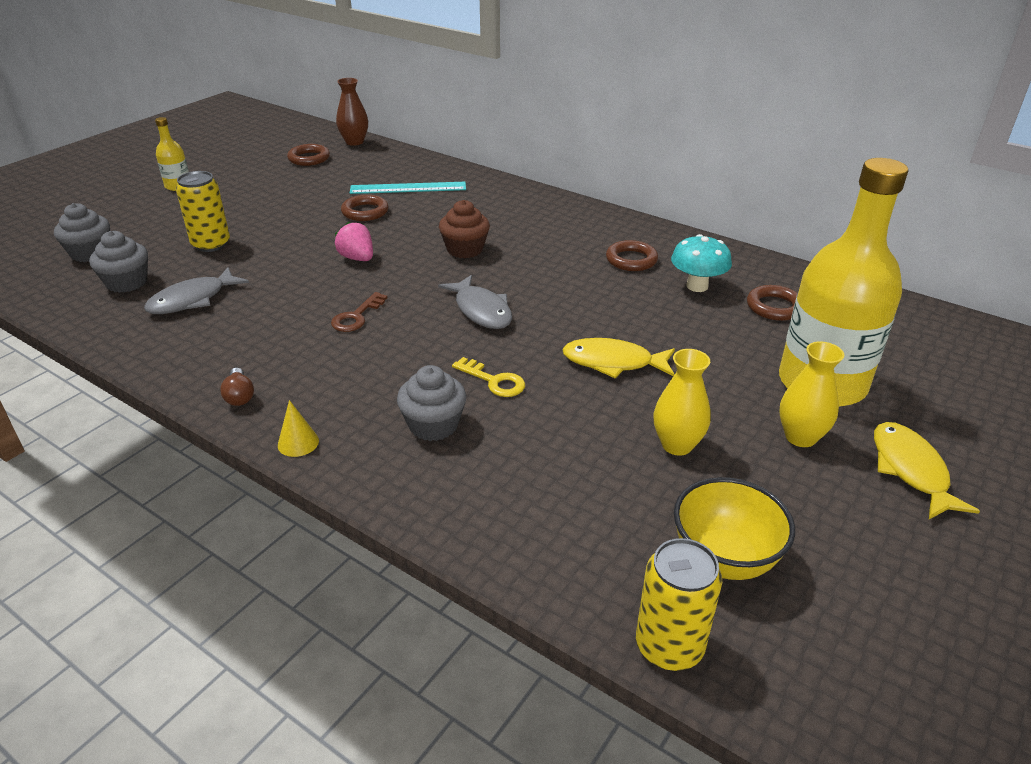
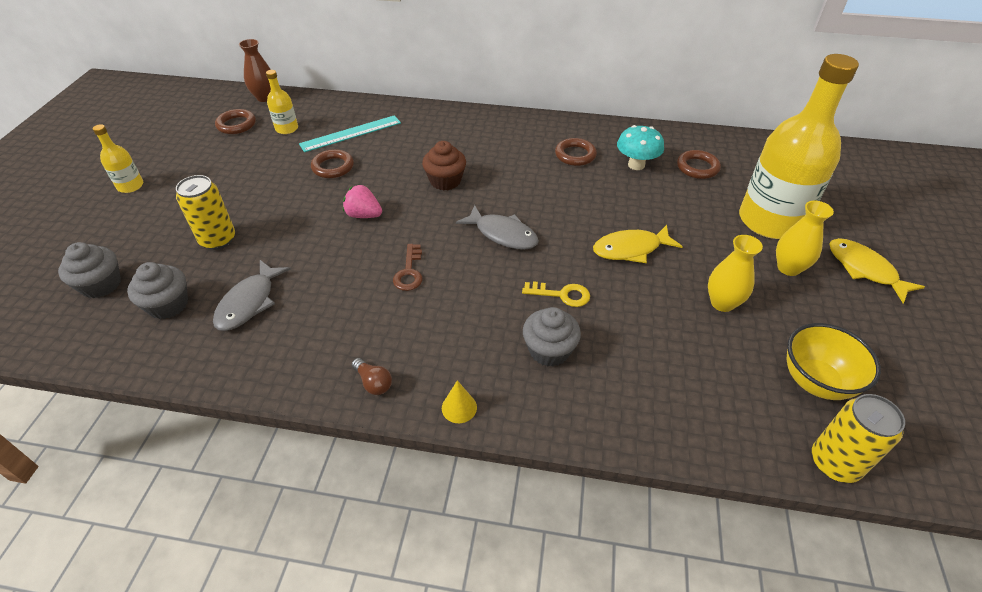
camera: 25 degrees left, 10 degrees up
(351, 171) = (287, 128): none -> yellow bottle

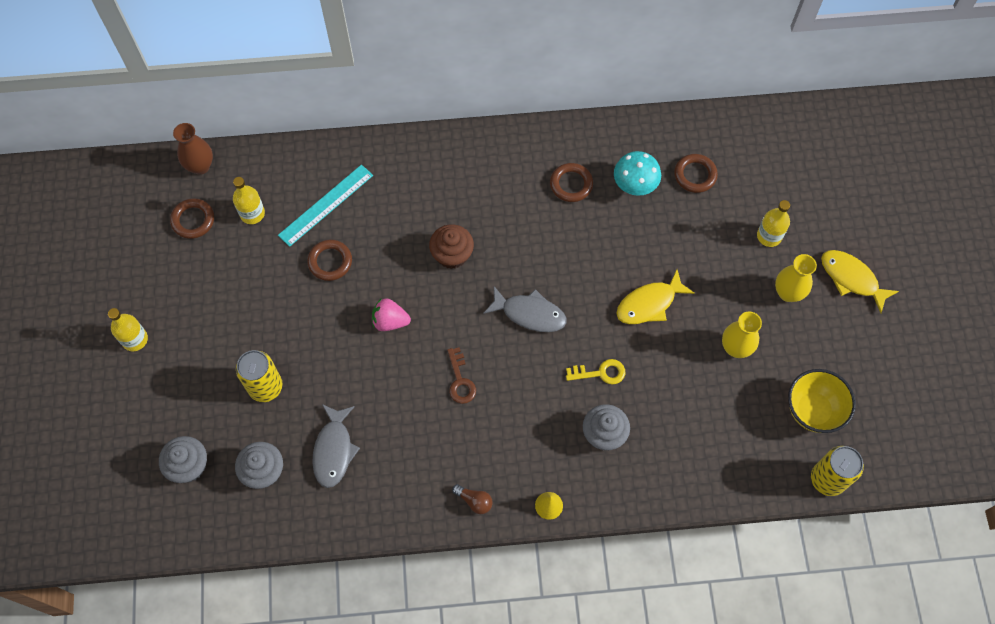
camera: 15 degrees left, 20 degrees up
(770, 221) = (769, 236): yellow bottle -> yellow bottle, size x0.43

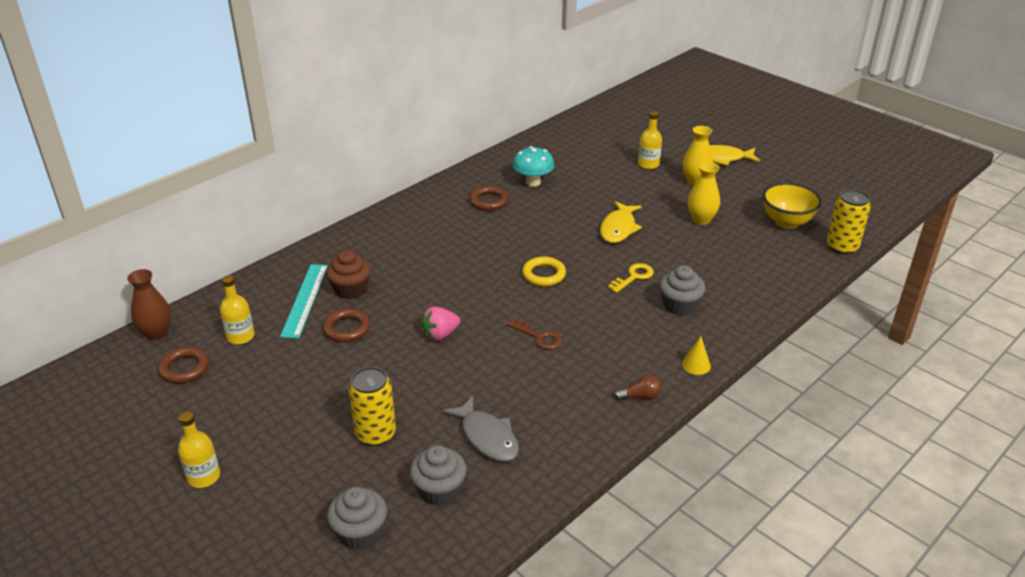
camera: 40 degrees left, 30 degrees down
(452, 255) = (445, 275): brown cupcake -> brown cupcake (350, 289)
(530, 313) = (543, 275): grey fish -> yellow ring
(695, 175) = (566, 161): brown ring -> none

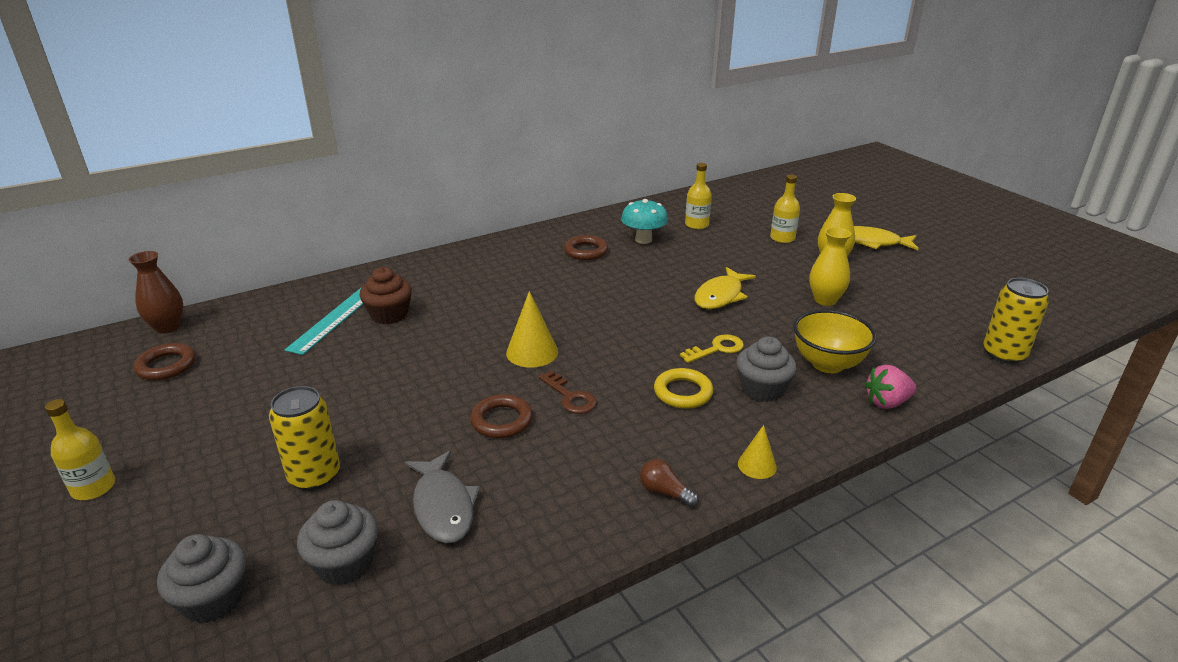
camera: 15 degrees right, 5 degrees down
(240, 336) = (246, 343): yellow bottle -> yellow bottle (696, 225)
(346, 328) = (359, 353): brown ring -> brown ring (501, 420)
(440, 335) = (456, 376): pink strawberry -> pink strawberry (886, 402)
(490, 304) = (532, 352): none -> yellow cone
(543, 275) = (610, 331): yellow ring -> yellow ring (683, 392)
(640, 396) = (665, 492): brown light bulb -> brown light bulb turned 150 degrees counterclockwise
(786, 222) = (935, 317): yellow bowl -> yellow bowl (827, 364)

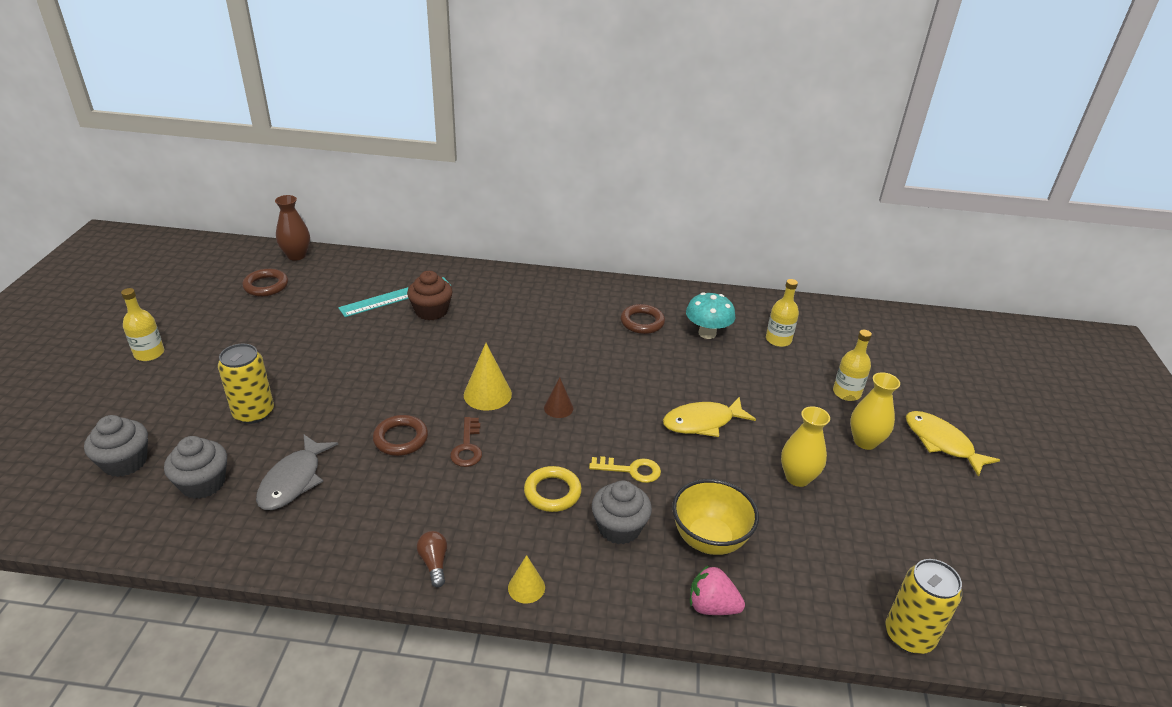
camera: 35 degrees right, 5 degrees up
(604, 335) = (558, 408): none -> brown cone

